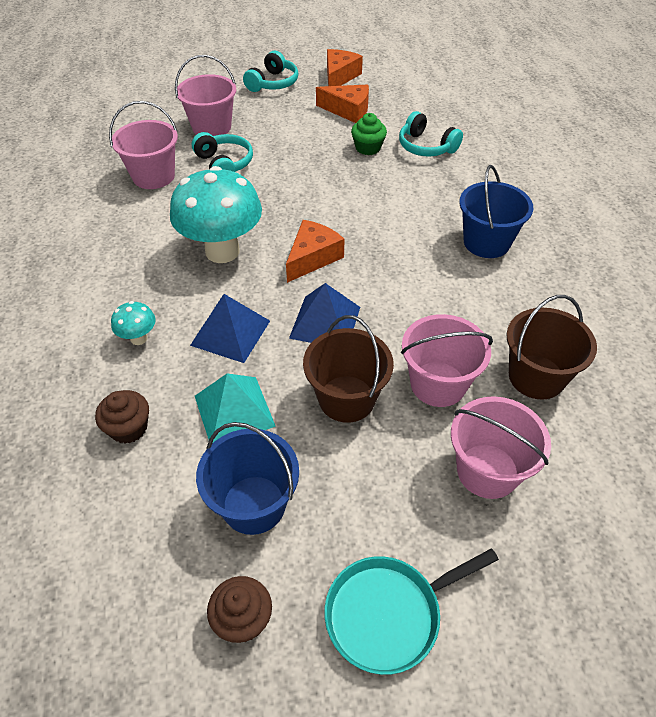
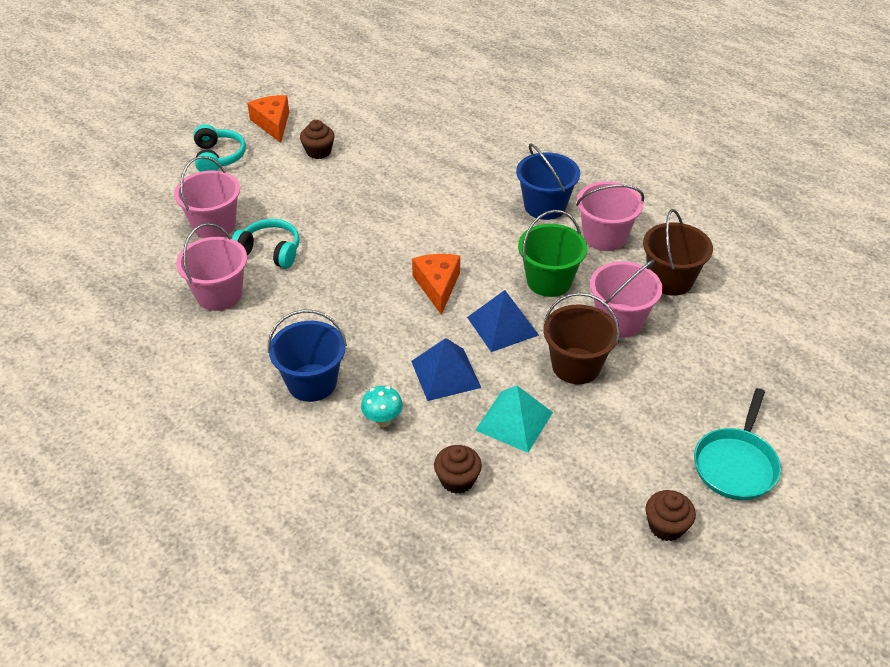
camera: 40 degrees left, 5 degrees down
(222, 251) = (362, 321): turquoise mushroom -> none
(254, 504) = (596, 465): blue bucket -> blue bucket (312, 383)
(348, 110) = (318, 151): orange cheese -> brown cupcake
(368, 148) = (374, 176): green cupcake -> none
(413, 308) = (549, 281): none -> green bucket
(426, 147) = (419, 153): turquoise headphones -> none
(487, 471) = (702, 353): pink bucket -> pink bucket (604, 236)

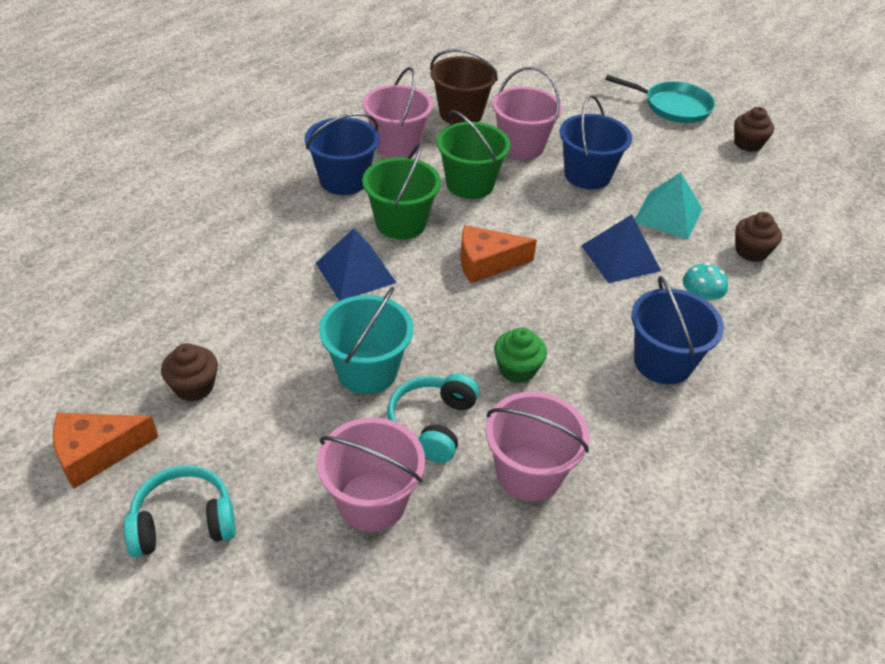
camera: 95 degrees left, 0 degrees up
(315, 296) = (517, 369): none -> green cupcake
(322, 222) = (367, 371): none -> turquoise bucket
(488, 238) = (401, 223): none -> green bucket
(502, 326) = (542, 217): blue pyramid -> blue pyramid (355, 272)
(576, 366) = (587, 175): brown bucket -> blue bucket

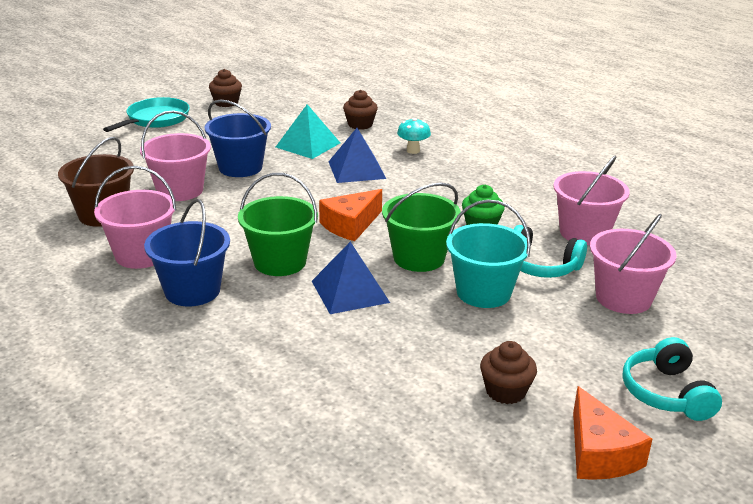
camera: 80 degrees left, 15 degrees down
(470, 184) = (231, 221): green bucket -> green bucket (419, 258)
(486, 263) = (350, 225): orange cheese -> orange cheese turned 45 degrees clockwise
(663, 362) = (474, 172): blue bucket -> none

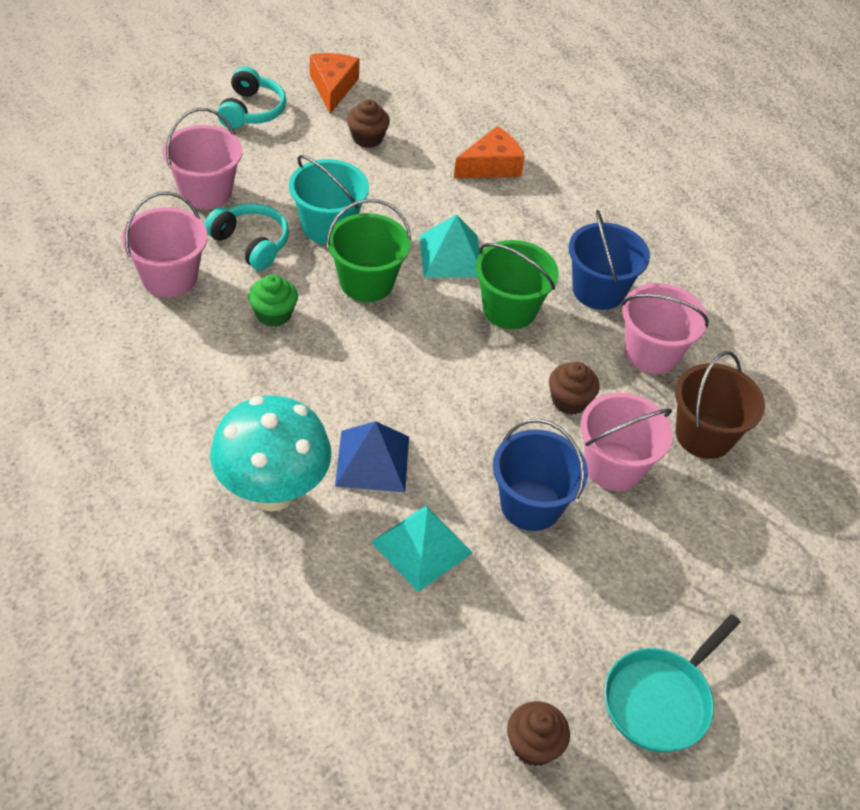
camera: 170 degrees left, 20 degrees up
(350, 225) = (419, 349): orange cheese -> orange cheese (491, 166)
(350, 291) = (451, 256): blue pyramid -> turquoise pyramid
(360, 124) = (319, 595): brown cupcake -> brown cupcake (569, 401)
(413, 151) = (272, 492): turquoise mushroom -> turquoise mushroom, size x2.29

